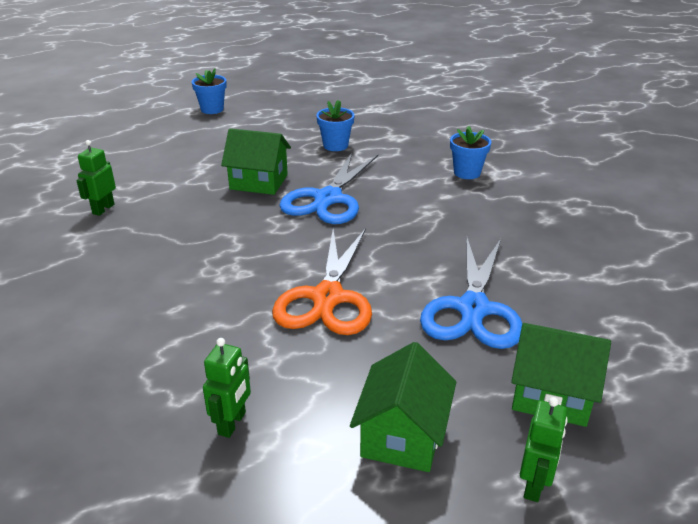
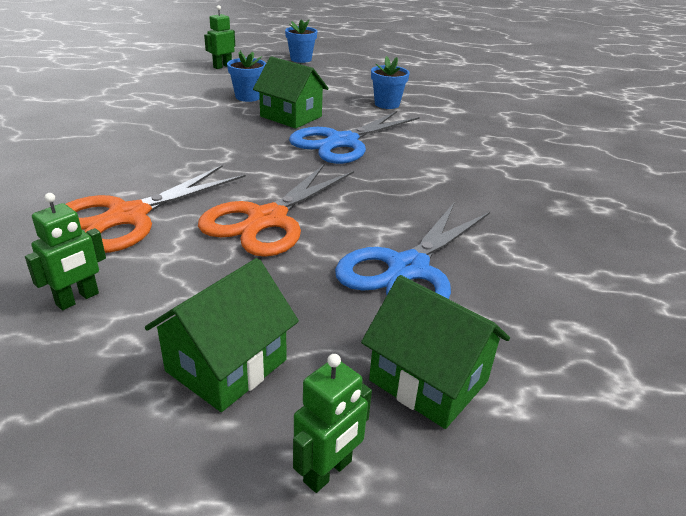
camera: 20 degrees right, 0 degrees up
(103, 209) = (143, 108): green robot -> green robot (222, 66)
(202, 332) = (128, 216): none -> orange scissors
(467, 173) = (502, 151): blue flower pot -> blue flower pot (248, 97)

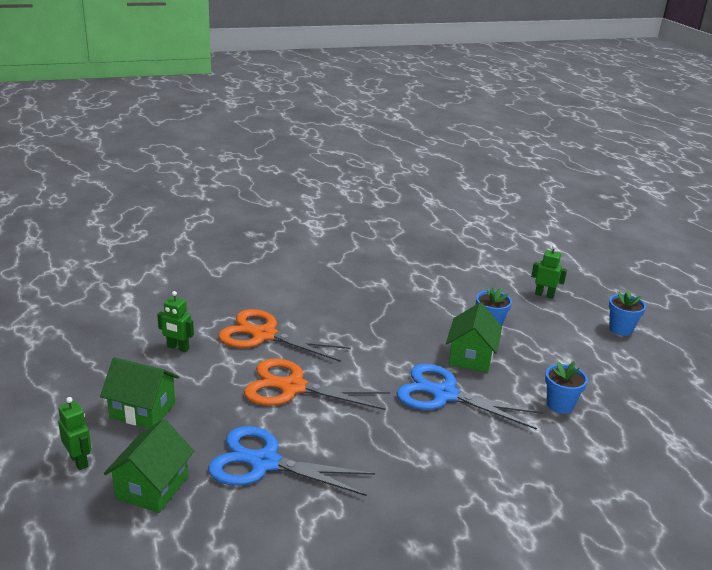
camera: 70 degrees right, 5 degrees down
(328, 472) = (79, 461): green robot -> green robot turned 150 degrees counterclockwise

